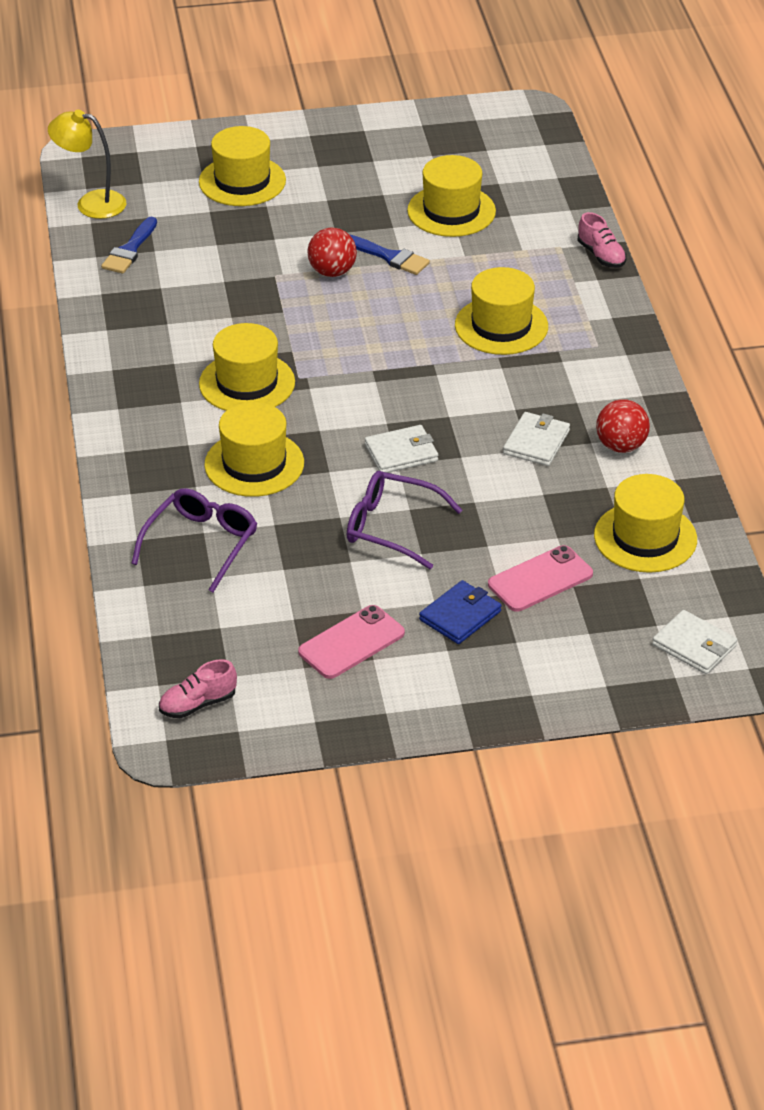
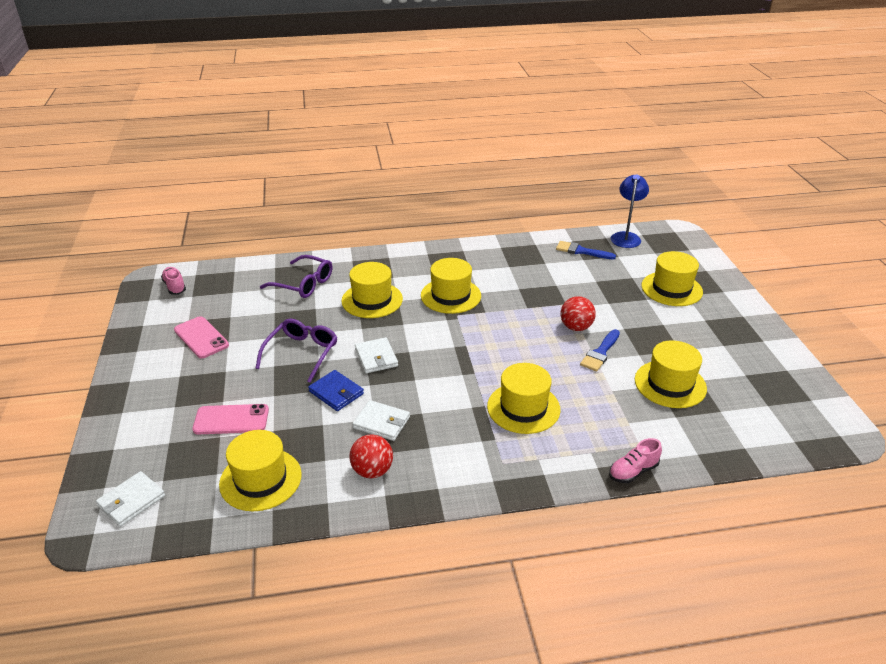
camera: 90 degrees right, 5 degrees down
(91, 203) = (626, 237): yellow lamp -> blue lamp
(460, 615) = (208, 381): blue wallet -> blue wallet (336, 392)
(540, 579) = (231, 420): pink phone -> pink phone turned 60 degrees counterclockwise

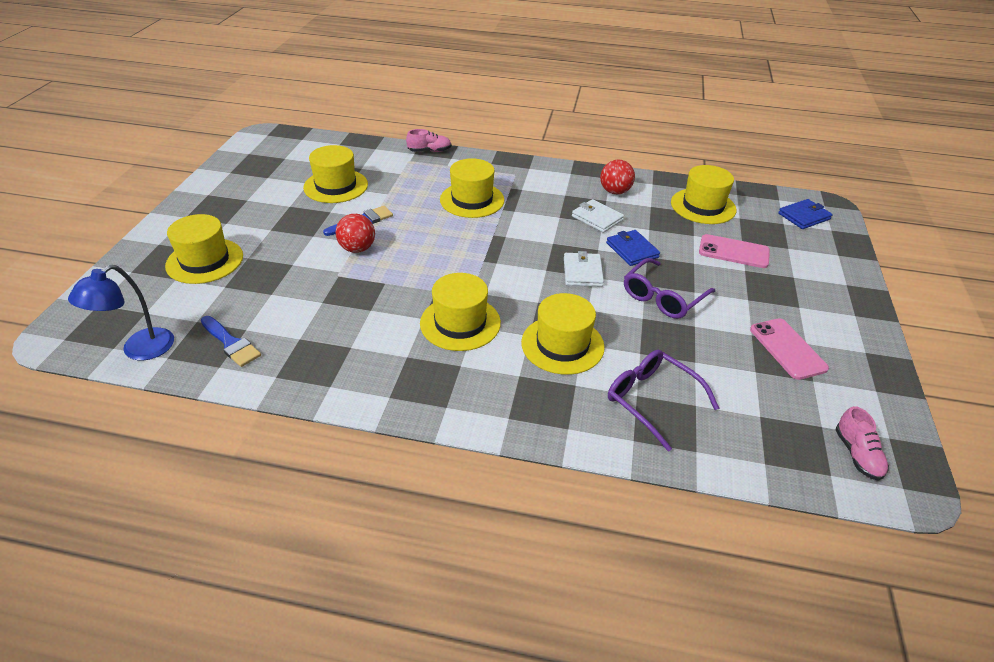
camera: 160 degrees left, 5 degrees up
(131, 501) = (804, 216): white wallet -> blue wallet

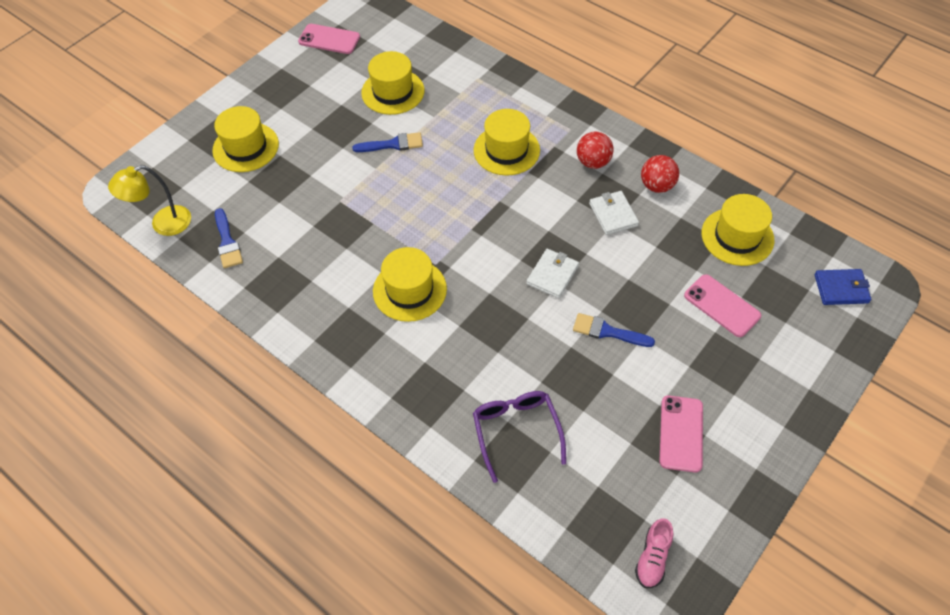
camera: 30 degrees right, 15 degrees up
(139, 350) = (163, 224): blue lamp -> yellow lamp
(246, 165) = (329, 39): none -> pink phone
(357, 249) = (371, 176): red ball -> red ball (593, 162)
(429, 151) = (505, 70): pink shoe -> none
(562, 345) = (480, 346): yellow hat -> none
(632, 250) = (619, 266): blue wallet -> none
(663, 297) = (607, 331): purple glasses -> blue brush

